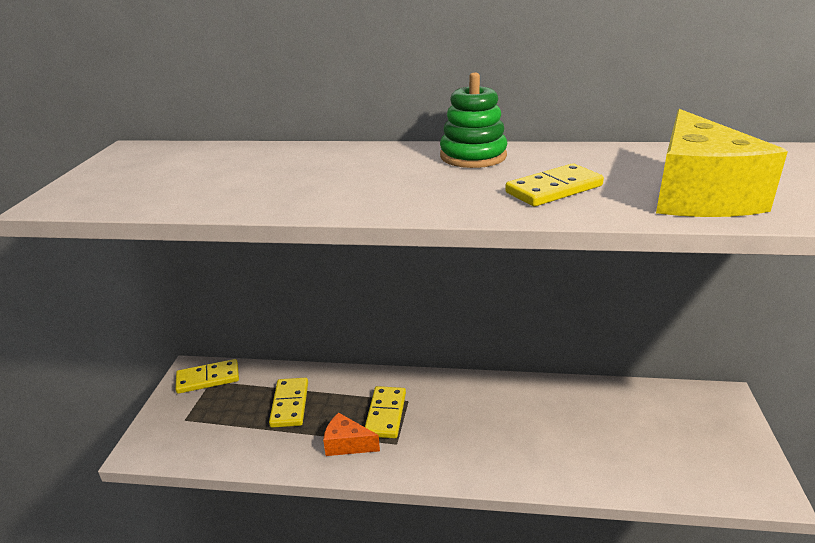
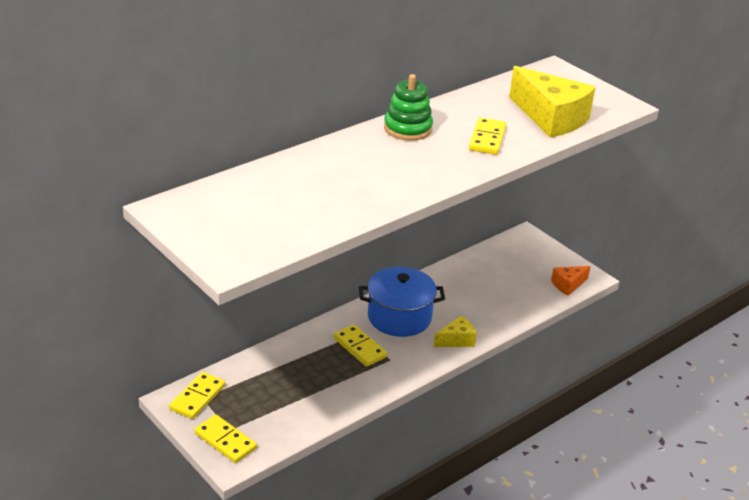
camera: 50 degrees left, 5 degrees up
(289, 404) = (288, 378): yellow domino -> yellow domino (225, 441)
(347, 444) = (362, 377): orange cheese -> orange cheese (568, 285)
(463, 407) = (399, 317): none -> blue pot
(492, 466) = (457, 340): none -> yellow cheese

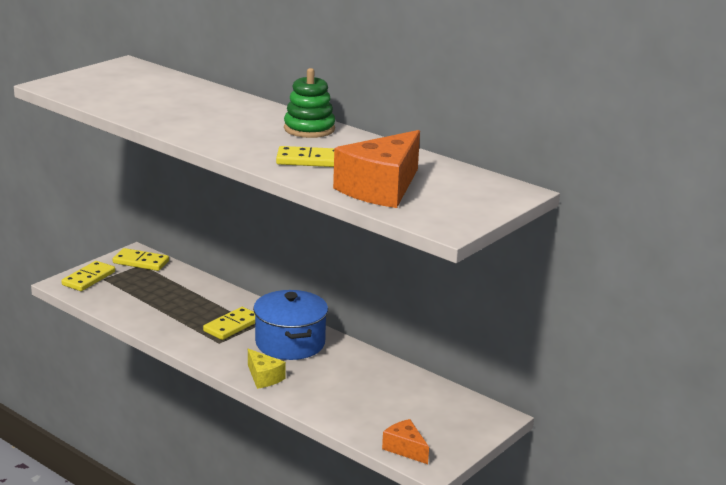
camera: 80 degrees right, 10 degrees down
(551, 118) = (381, 189): yellow cheese -> orange cheese

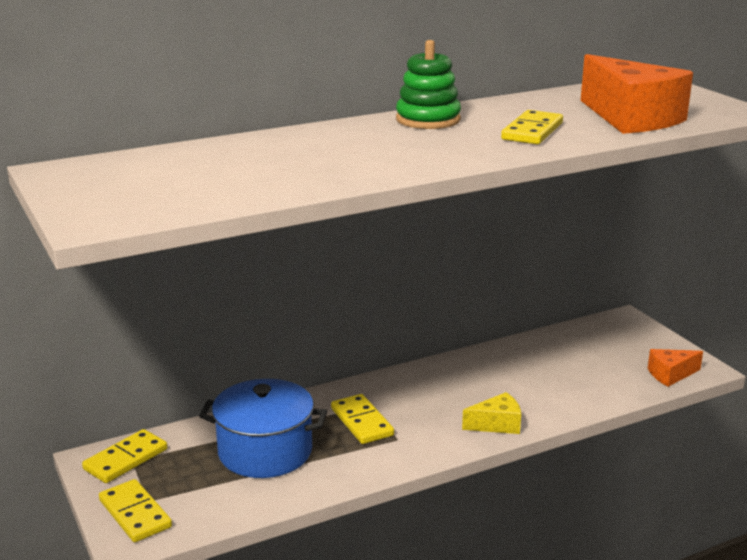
camera: 65 degrees left, 0 degrees up
(290, 343) = (427, 393): blue pot -> blue pot (265, 452)

